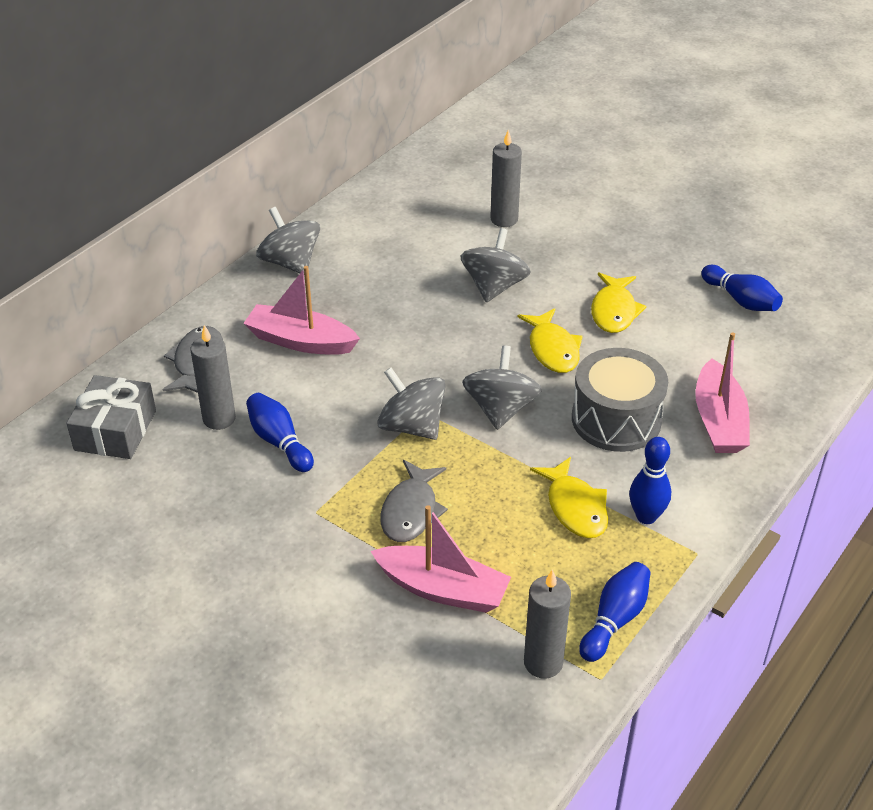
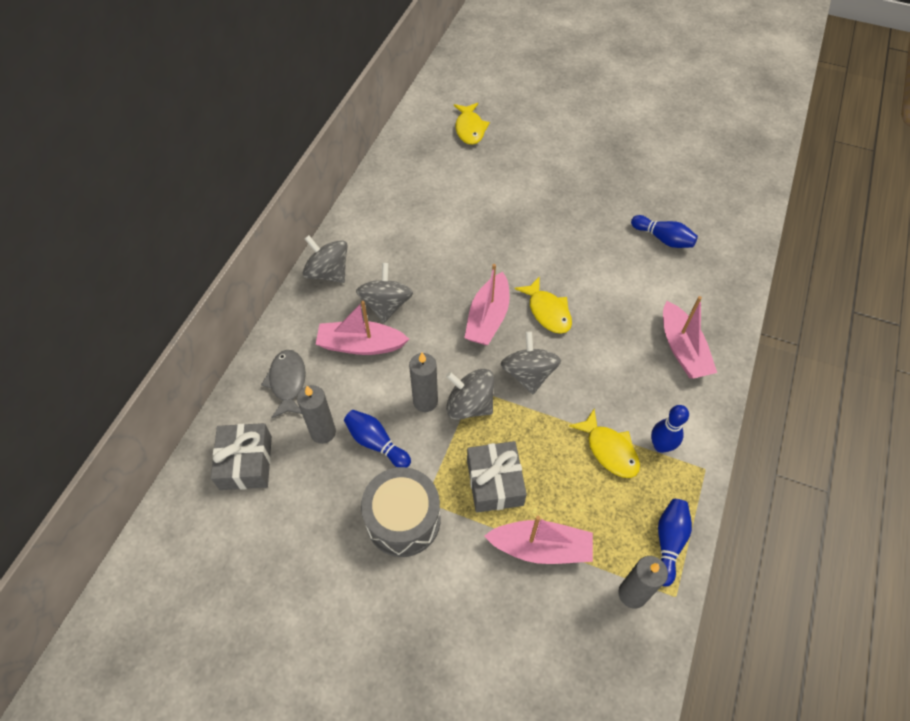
camera: 15 degrees left, 15 degrees up
(411, 511) = (494, 482): grey fish -> grey gift
(472, 342) = (488, 318): none -> pink boat
(494, 287) = (487, 263): grey spinning top -> grey spinning top (386, 305)
(504, 219) = (474, 200): grey candle -> grey candle (425, 401)
(614, 311) = (579, 267): yellow fish -> yellow fish (470, 129)
(616, 419) = (612, 364): grey drum -> grey drum (403, 520)

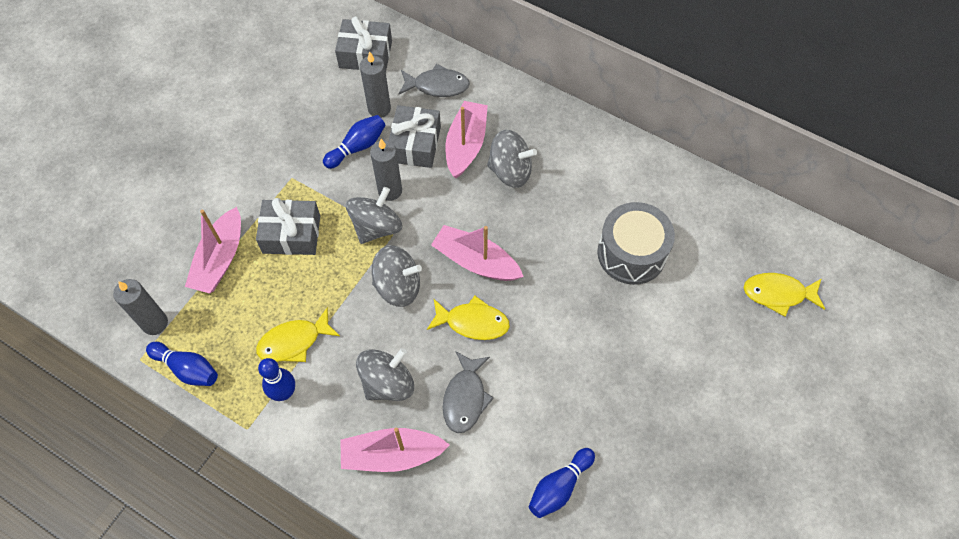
camera: 100 degrees right, 5 degrees up
(328, 273) = (561, 125): grey spinning top -> grey spinning top (387, 383)
(365, 389) = (415, 144): none -> grey gift
(403, 520) = (279, 159): grey drum -> grey drum (631, 253)
(547, 311) = (472, 322): yellow fish -> yellow fish turned 150 degrees counterclockwise
(616, 306) = (465, 398): none -> grey fish

